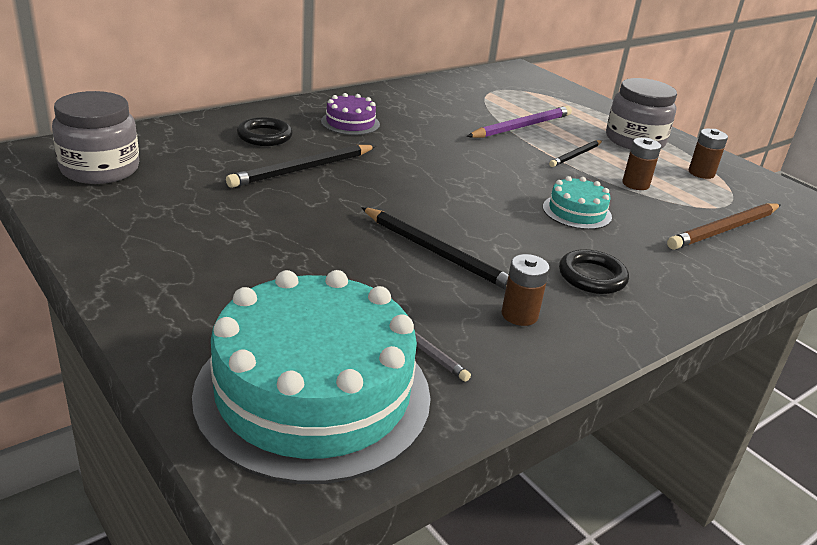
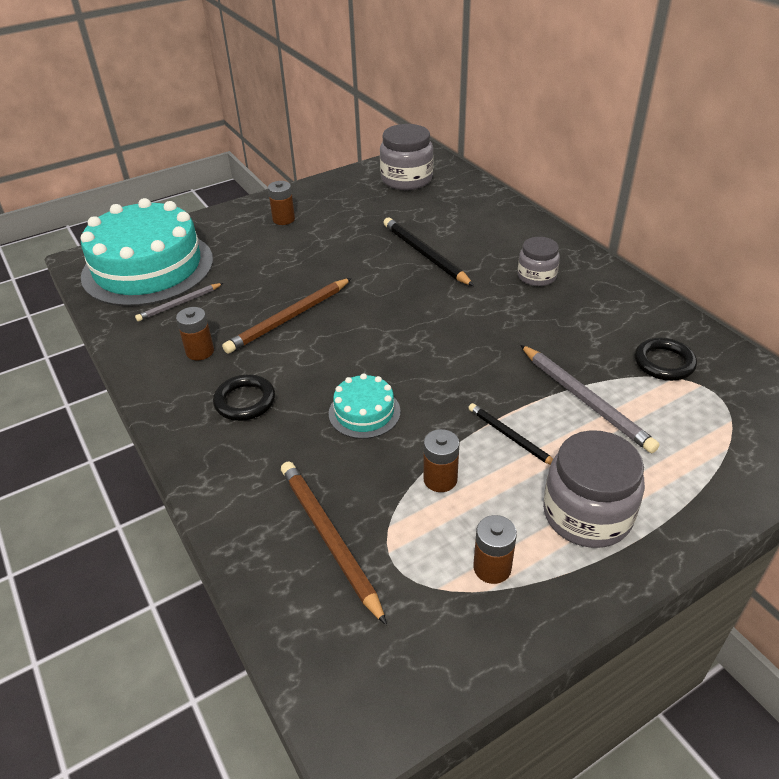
camera: 100 degrees right, 10 degrees up
(183, 263) = (283, 219): none -> brown battery
(265, 136) = (486, 234): black ring -> black ring (664, 363)
(350, 123) = (536, 276): purple cake -> grey jar
(438, 253) = (289, 318): black pencil -> brown pencil
(521, 127) = (584, 400): purple pencil -> grey pencil

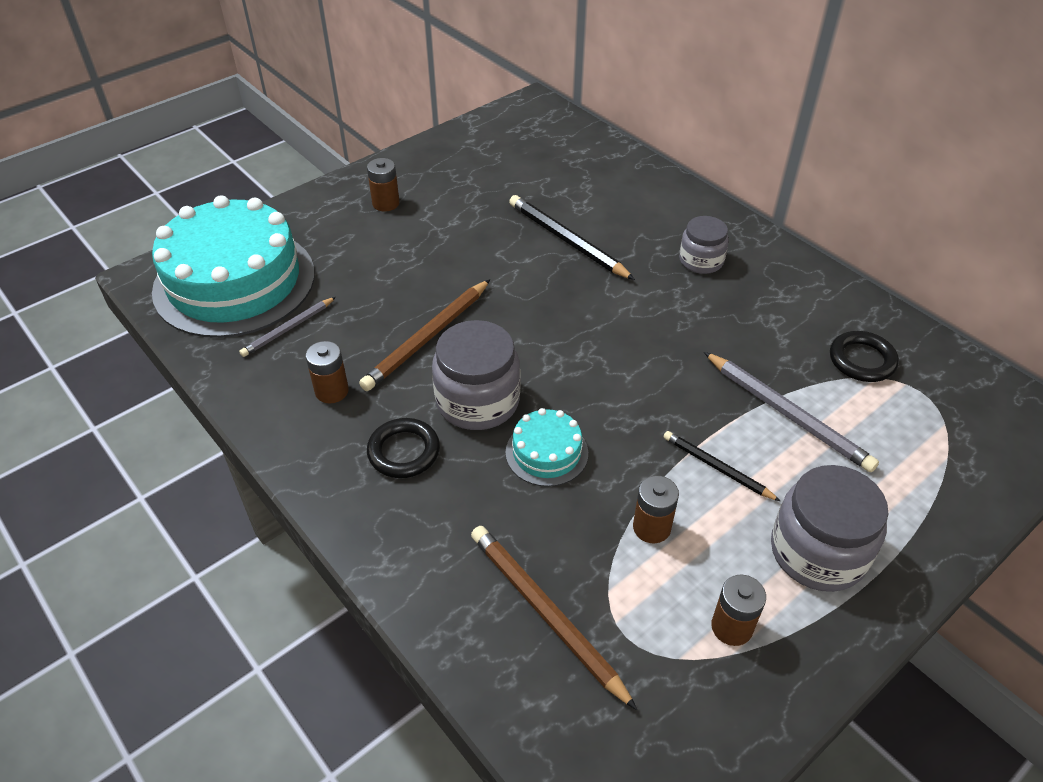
camera: 10 degrees left, 5 degrees up
(406, 179) = (521, 139): grey jar -> grey jar (477, 401)

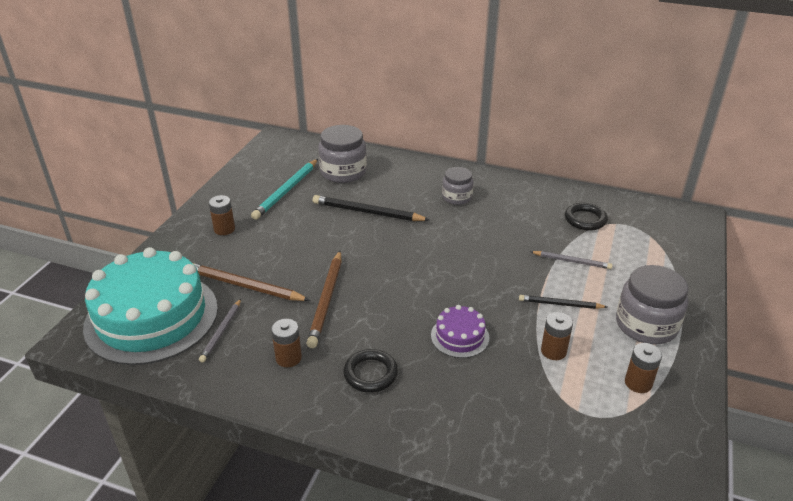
camera: 30 degrees left, 10 degrees down
(477, 401) = (392, 324): grey jar -> grey jar (343, 172)
(492, 178) = (286, 191): none -> turquoise pencil
(546, 452) = (460, 336): turquoise cake -> purple cake
(546, 614) = (537, 425): brown pencil -> brown pencil (245, 286)
(787, 414) = (571, 261): grey pencil -> grey pencil, size x0.61

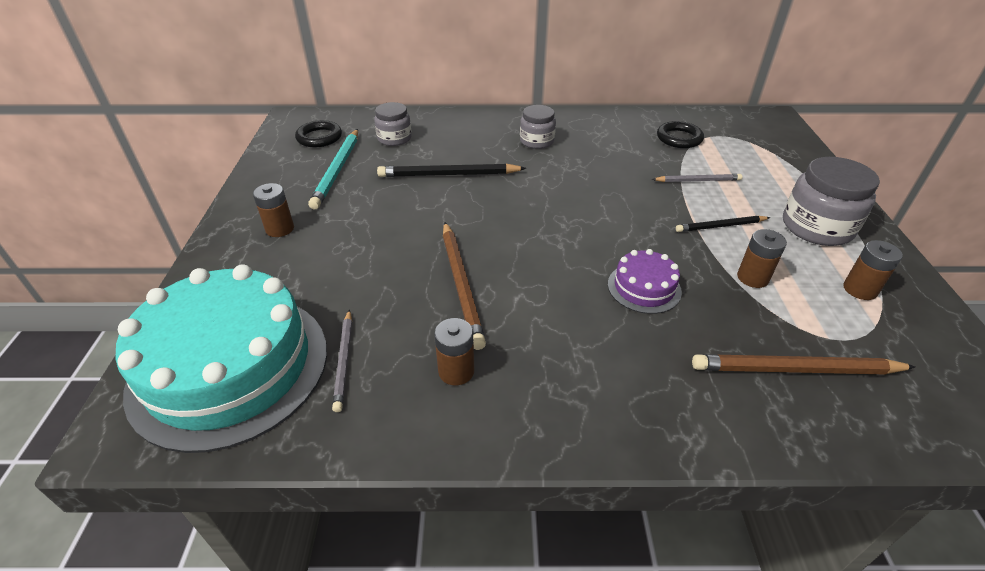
camera: 20 degrees left, 5 degrees up
(245, 286) = (345, 292): brown pencil -> brown pencil (796, 369)
(343, 172) = (394, 138): grey jar -> grey jar, size x0.62
(370, 374) = (573, 362): black ring -> black ring (319, 137)

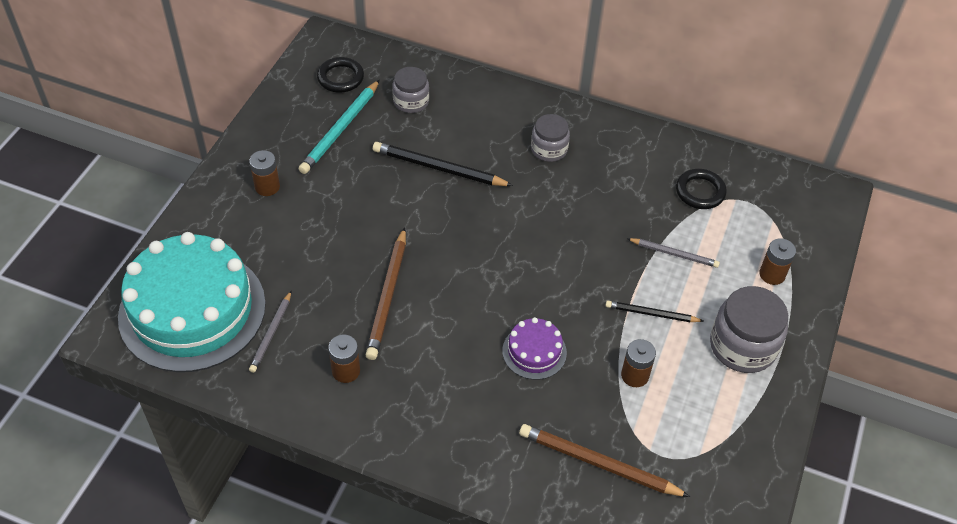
camera: 20 degrees right, 10 degrees up
(860, 289) = (719, 419): brown battery -> brown battery (772, 274)

